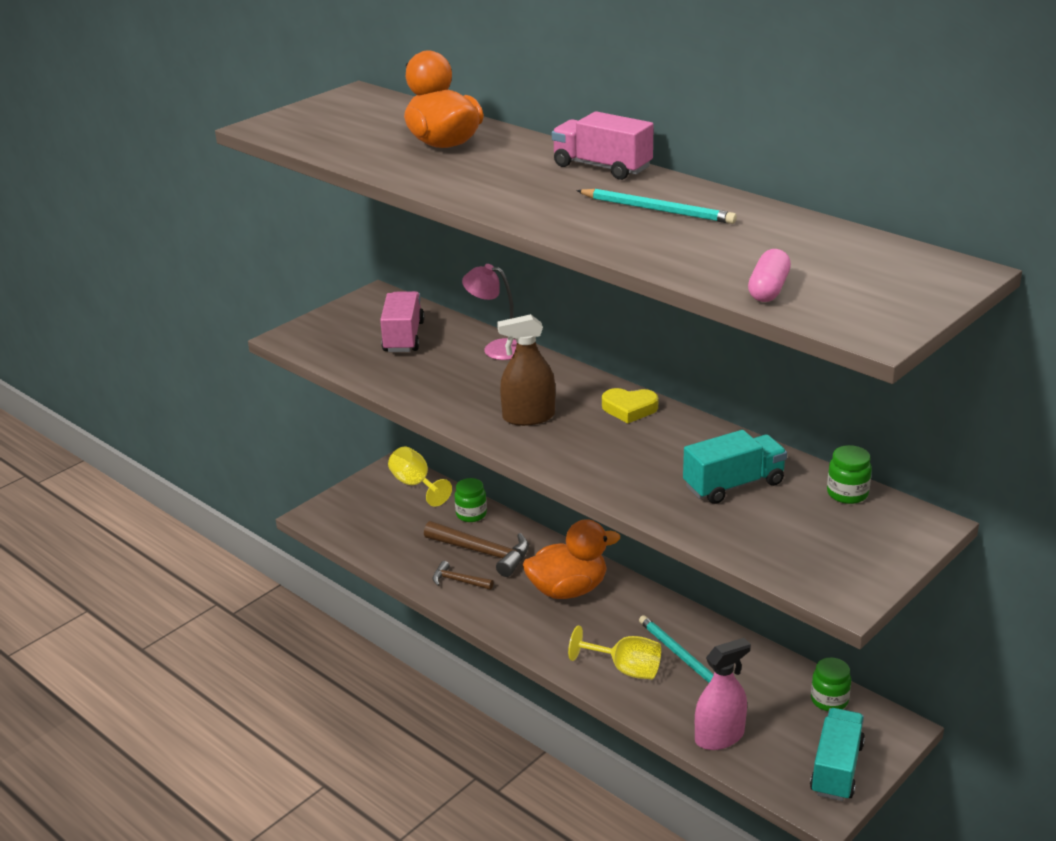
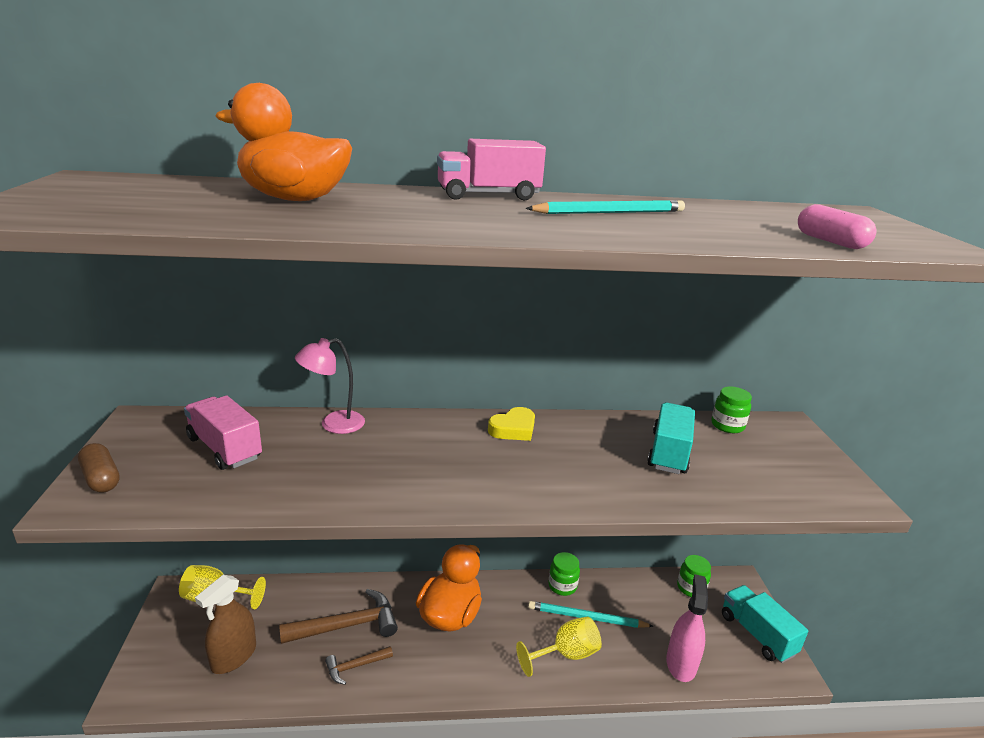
camera: 50 degrees left, 5 degrees down
(315, 328) = (101, 478): none -> brown capsule
(471, 514) = (298, 596): green jar -> green jar (562, 586)
(528, 417) = (452, 471): brown spray bottle -> brown spray bottle (234, 657)

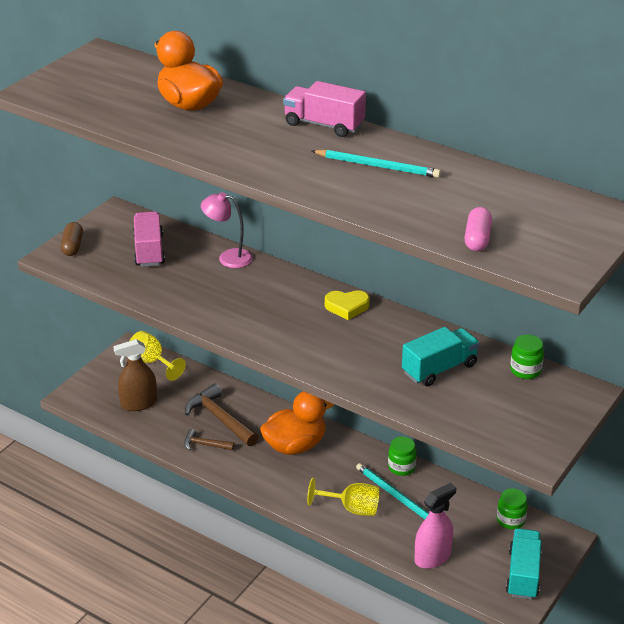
camera: 40 degrees right, 10 degrees up
(347, 626) = (220, 418): brown hammer -> brown hammer turned 150 degrees counterclockwise

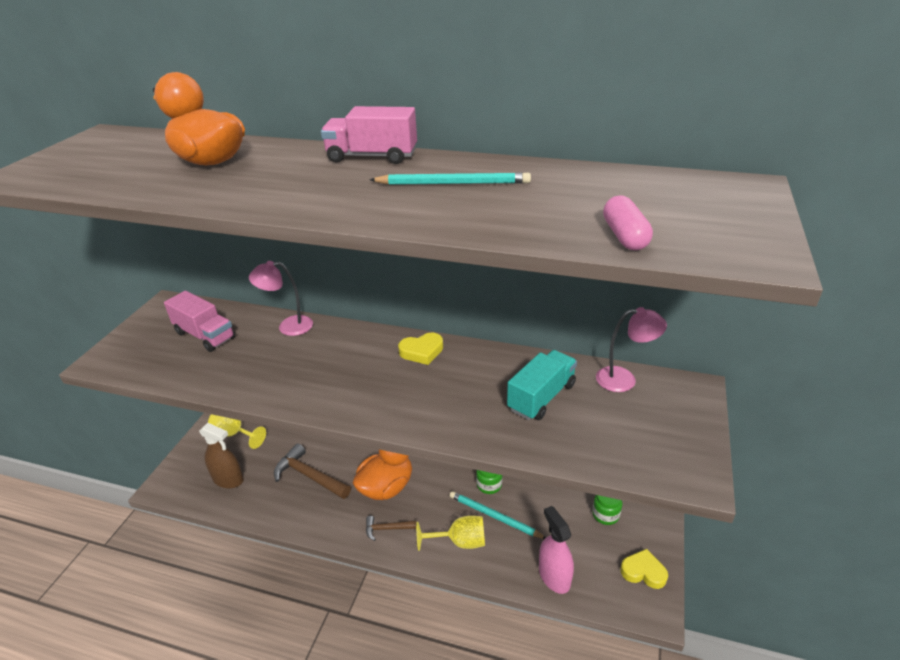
camera: 15 degrees left, 0 degrees up
(72, 246) = (121, 346): brown capsule -> none
(139, 403) = (228, 479): brown spray bottle -> brown spray bottle turned 120 degrees counterclockwise
(149, 251) = (205, 335): pink truck -> pink truck turned 150 degrees clockwise
(205, 444) = (301, 507): brown hammer -> brown hammer (387, 528)
(432, 557) = (554, 576): pink spray bottle -> pink spray bottle turned 60 degrees counterclockwise
(523, 574) = (643, 572): turquoise truck -> yellow heart
(525, 370) = (624, 379): green jar -> pink lamp

